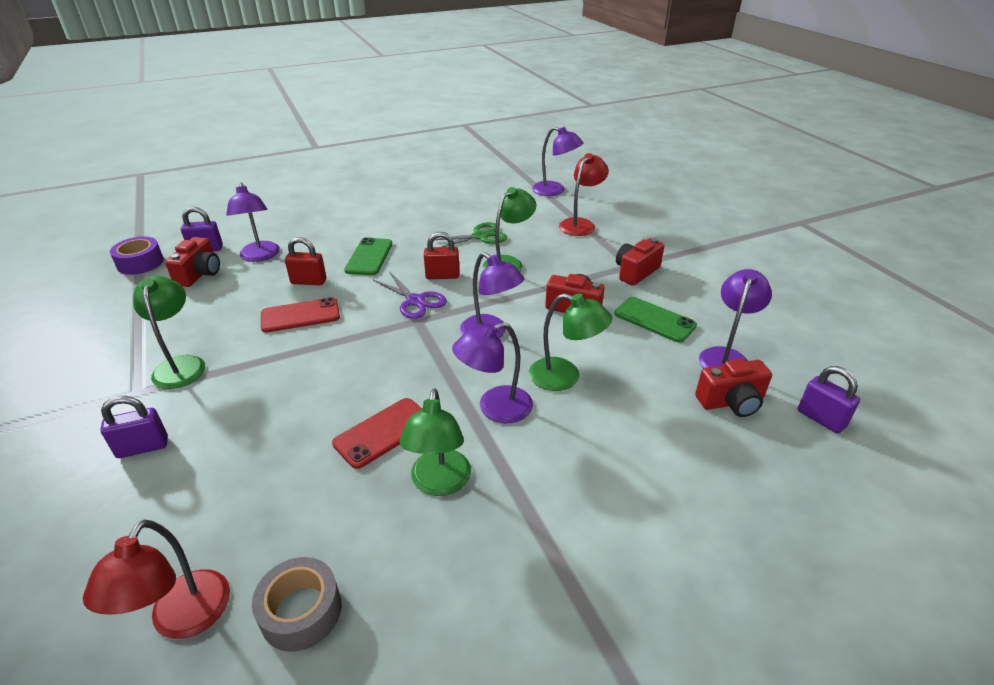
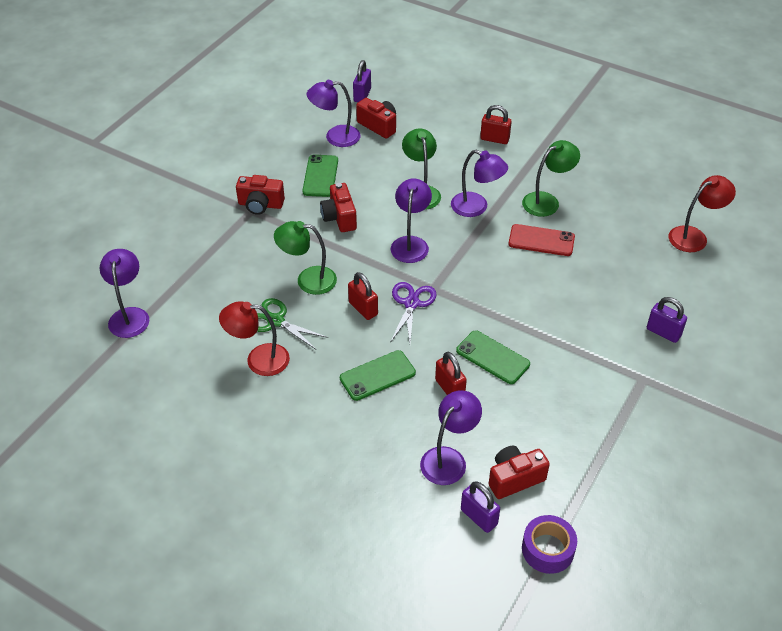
camera: 125 degrees left, 10 degrees up
(180, 365) = (603, 379): green lamp -> none
(300, 315) = (493, 357): red phone -> green phone
(301, 611) = (649, 205): grey tape -> none
(581, 224) = (197, 266): red lamp -> red lamp (258, 360)
(622, 509) = (494, 139): none -> red padlock

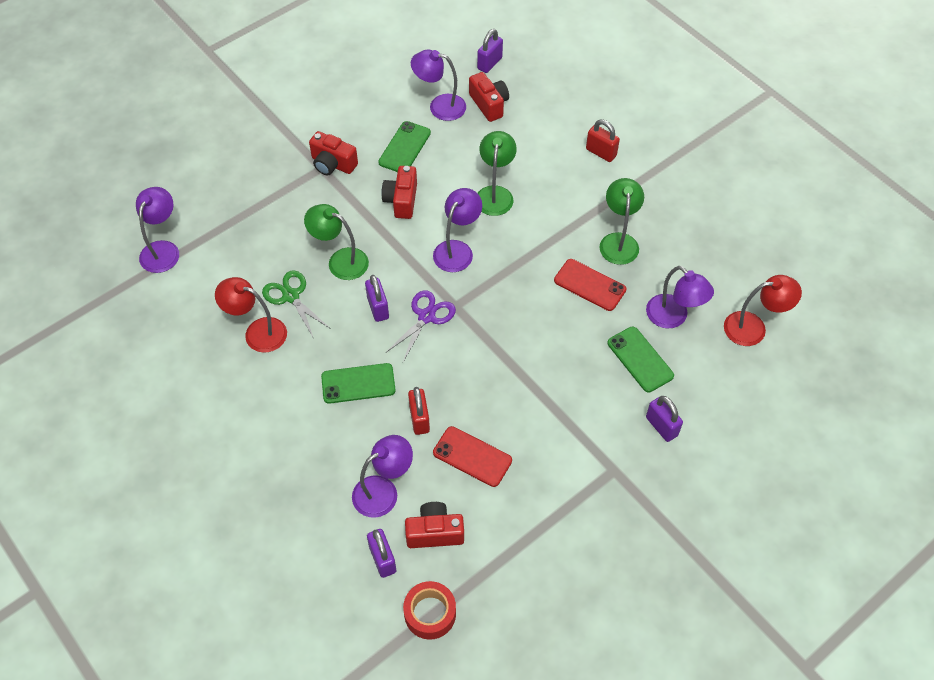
camera: 20 degrees right, 10 degrees up
(363, 308) = (378, 308): red padlock -> purple padlock
(476, 207) = (542, 228): purple lamp -> purple lamp (673, 317)
(493, 357) = (476, 399): green phone -> green phone (640, 359)
(514, 405) = (472, 456): none -> red phone
(547, 201) = (618, 241): green lamp -> green lamp turned 75 degrees counterclockwise
(547, 549) = (430, 613): purple tape -> red tape

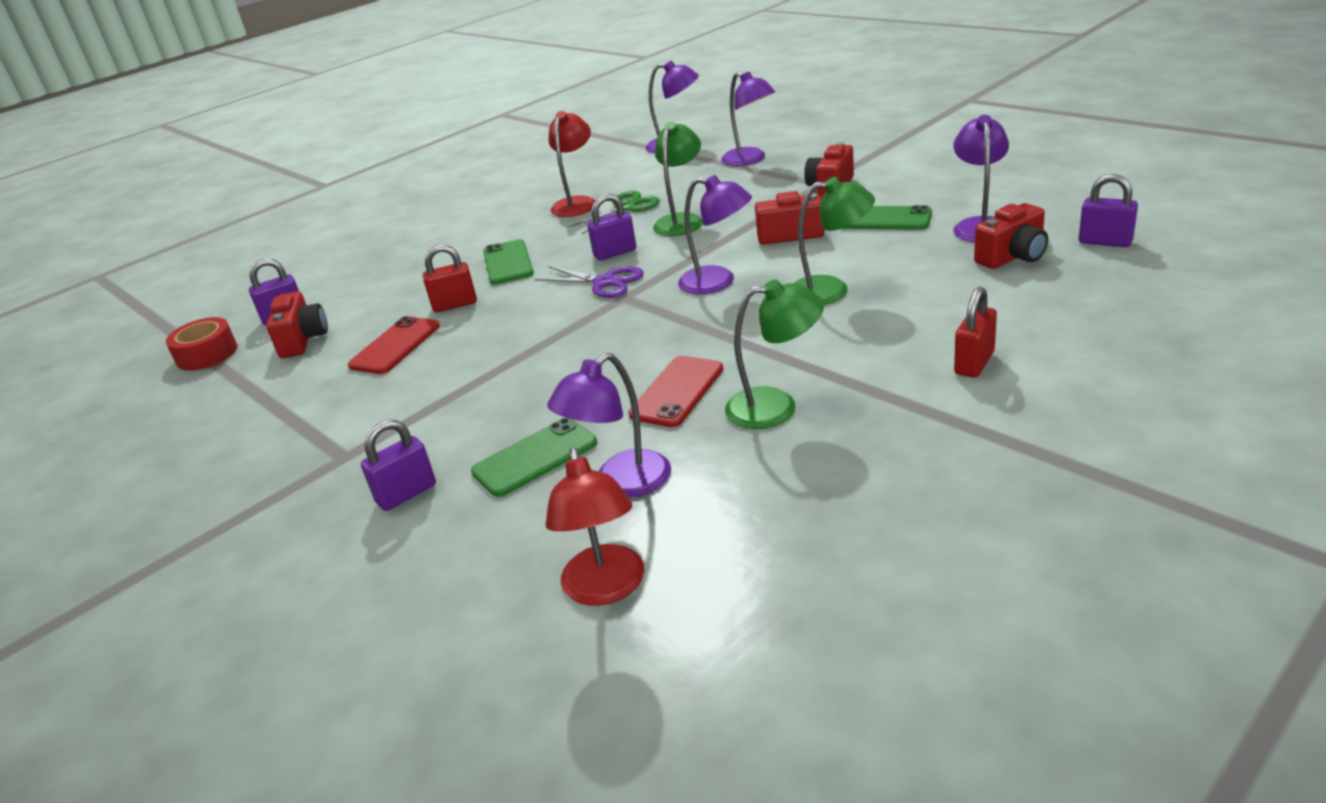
camera: 90 degrees right, 25 degrees down
(383, 491) = (366, 302): purple lamp -> purple lamp (750, 160)

